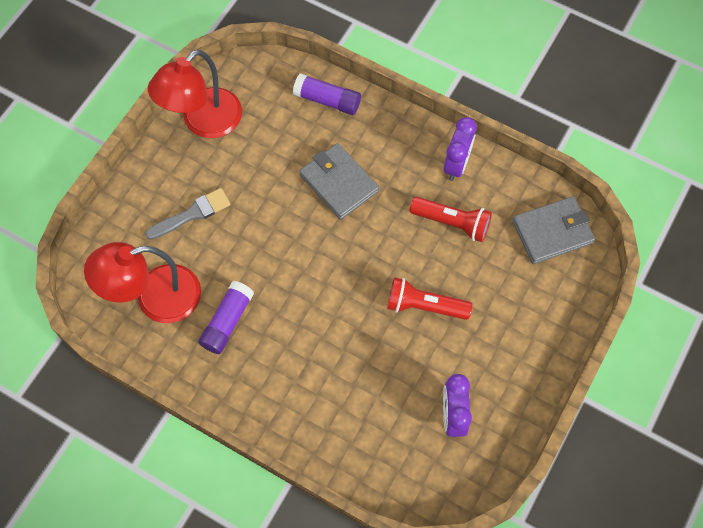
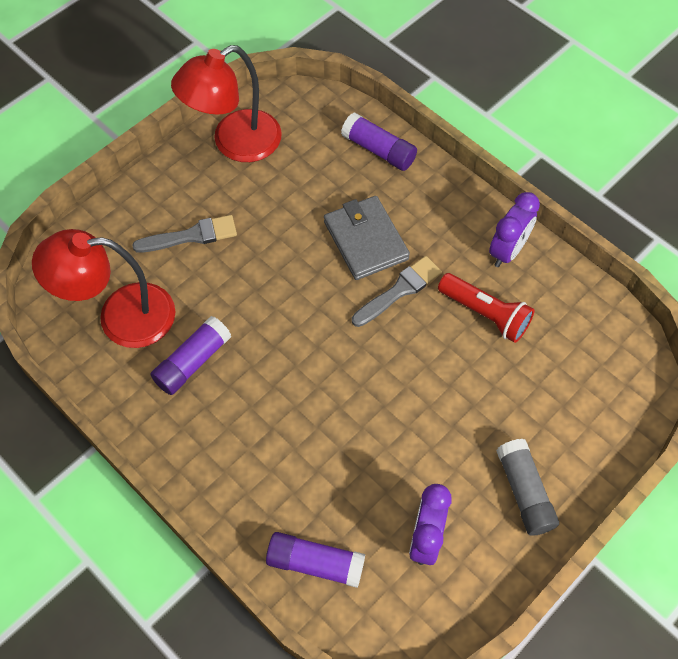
camera: 15 degrees right, 5 degrees down
(374, 457) = (315, 563): none -> purple glue stick
(378, 220) = (399, 290): none -> grey brush
(424, 306) = (426, 400): red flashlight -> none
(518, 360) = (524, 492): none -> grey glue stick
(552, 232) = (603, 352): grey wallet -> none

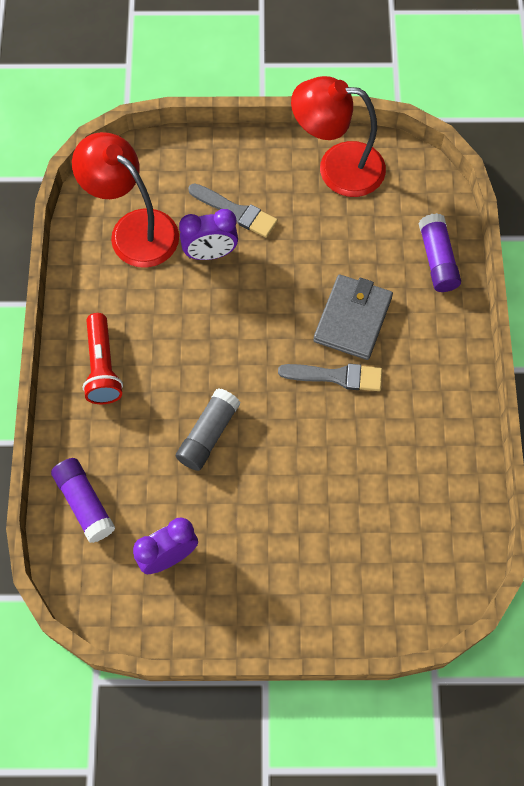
camera: 45 degrees right, 5 degrees up
(193, 362) = (147, 301): purple glue stick -> none
(485, 314) = (379, 449): red flashlight -> red flashlight (103, 367)
(507, 251) = (449, 418): purple clock -> purple clock (210, 253)
(524, 492) = (266, 592): grey glue stick -> grey glue stick (208, 434)

